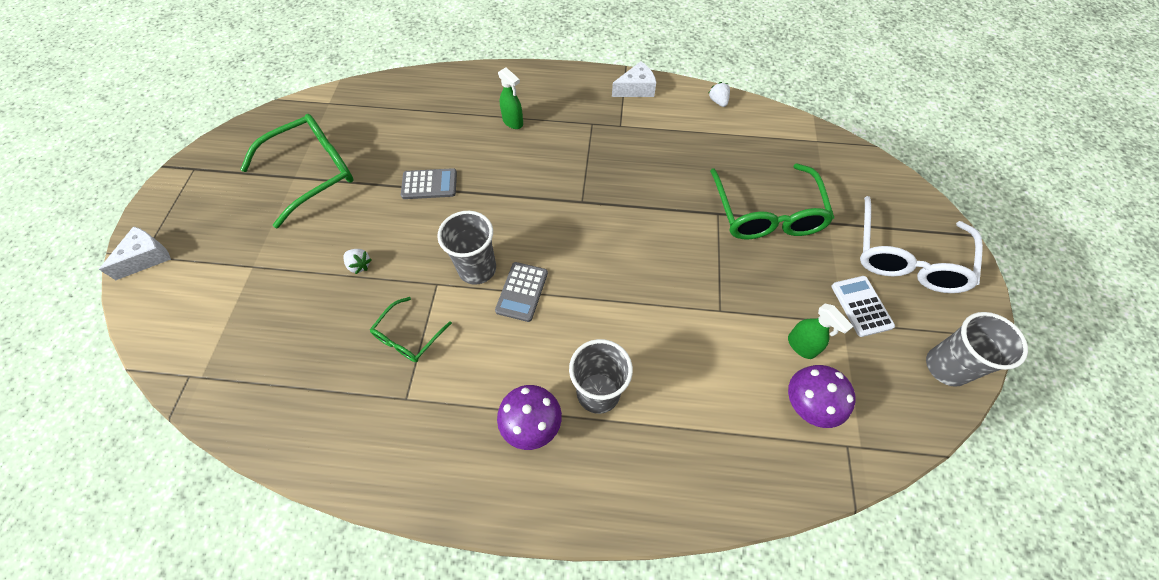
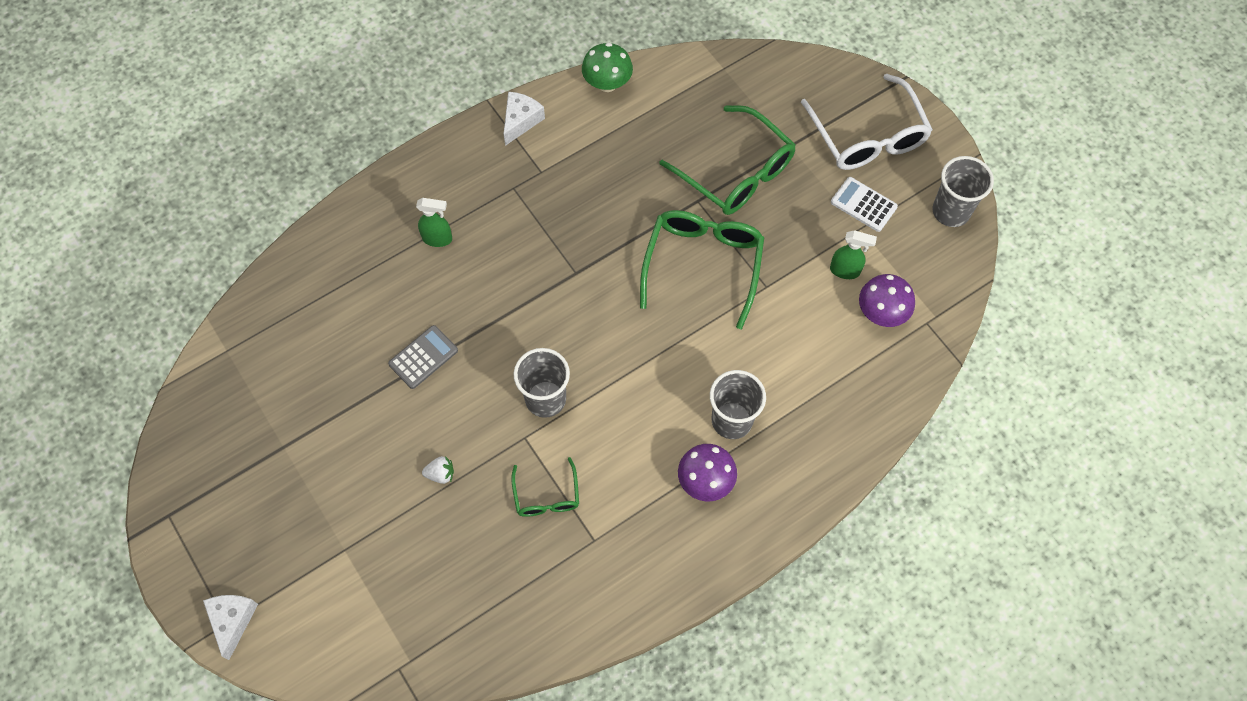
camera: 40 degrees left, 5 degrees up
(313, 173) = (297, 429): green glasses -> green glasses (703, 264)
(522, 292) = (601, 389): grey calculator -> none
(718, 101) = (607, 83): white strawberry -> green mushroom

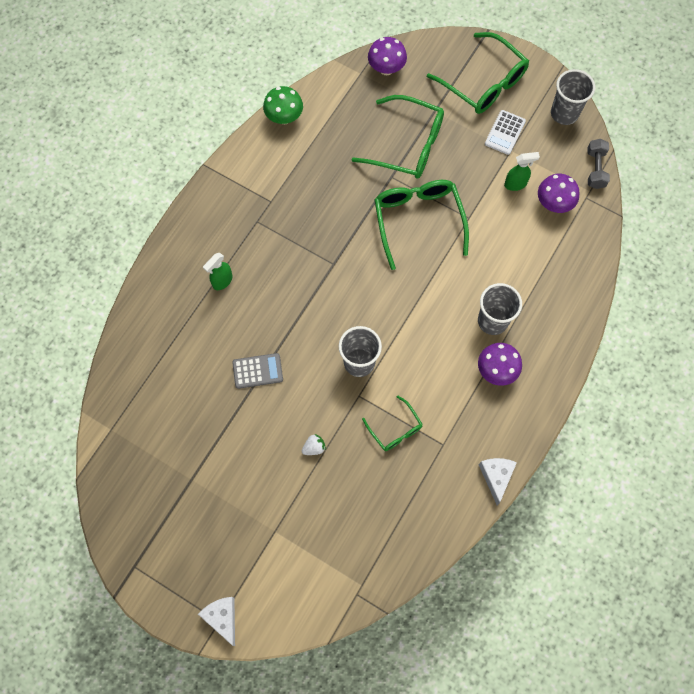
camera: 25 degrees left, 5 degrees up
(423, 357) = (257, 371): grey calculator -> grey calculator turned 60 degrees clockwise
(438, 239) = (222, 281): green spray bottle -> green spray bottle turned 150 degrees clockwise
(521, 121) = (236, 170): white cheese -> white cheese (496, 477)
(757, 74) = (386, 68): none -> purple mushroom
(863, 204) = (505, 132): white calculator -> white calculator turned 75 degrees counterclockwise
(868, 136) = (484, 83): white glasses -> green glasses
(956, 293) = (595, 169): none -> grey dumbbell

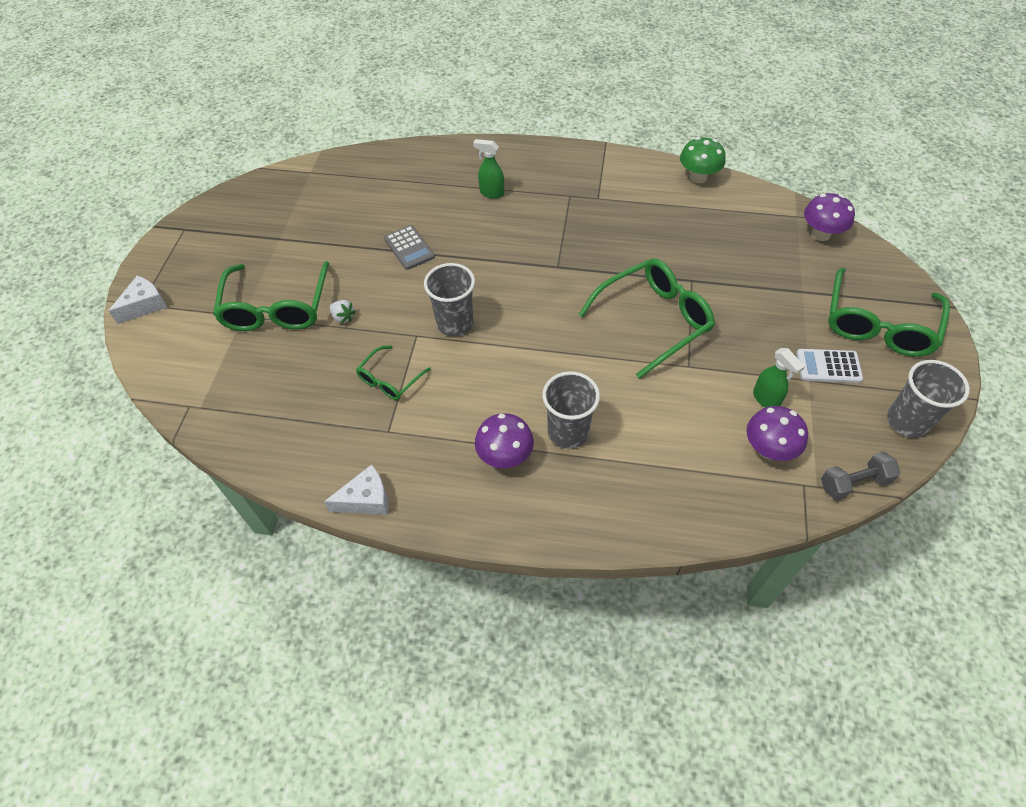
camera: 70 degrees right, 15 degrees down
(407, 145) = (740, 282): green glasses -> green glasses (276, 308)

